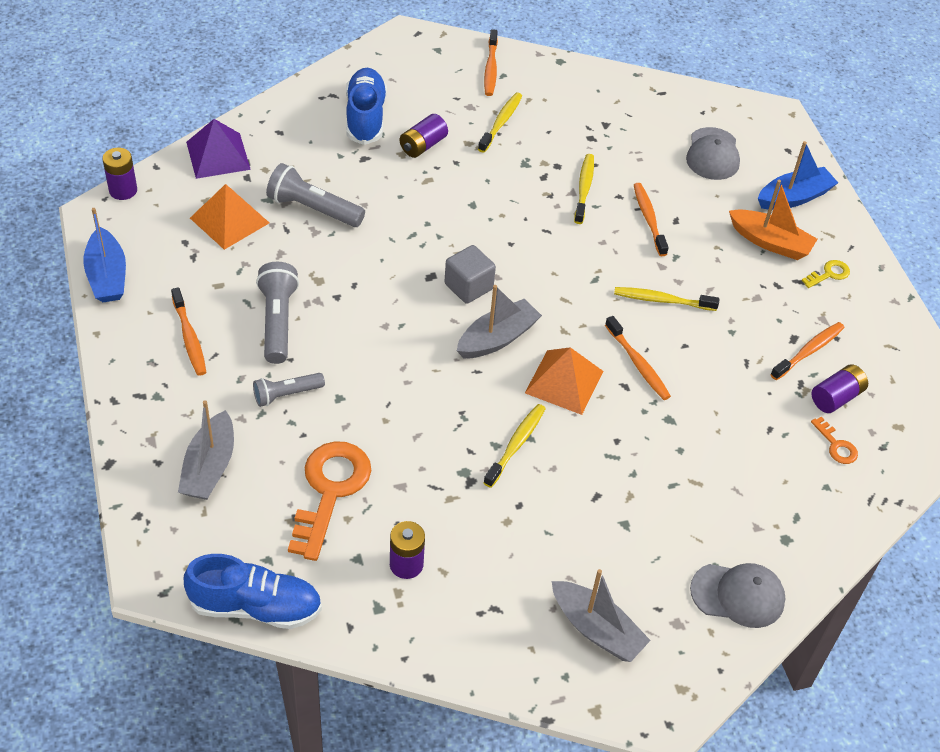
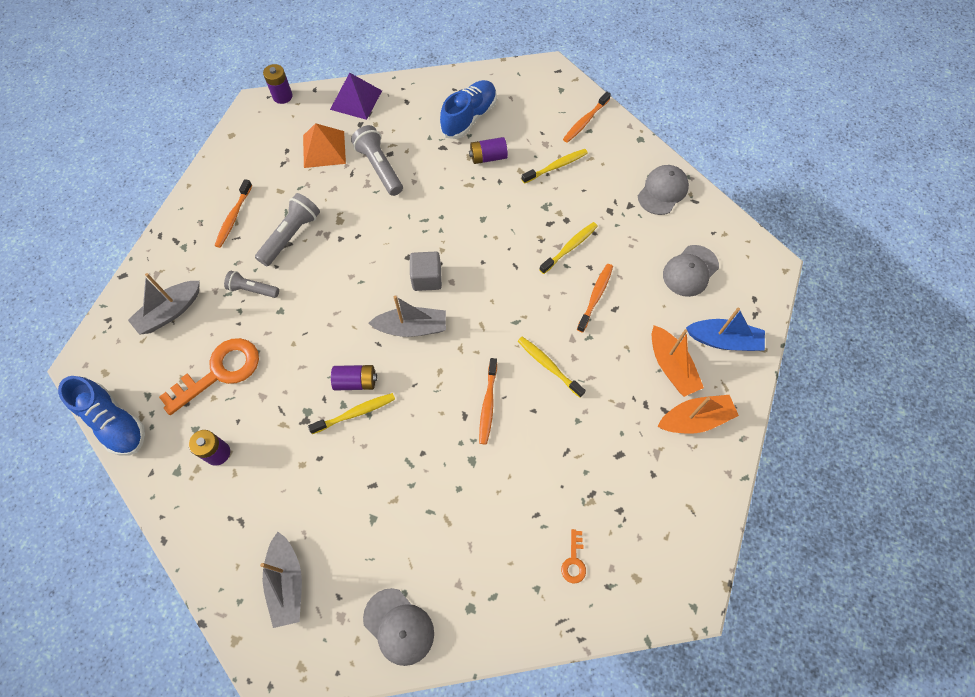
camera: 40 degrees right, 15 degrees up
(107, 276) = (225, 150): blue boat -> none
(564, 381) = (426, 386): orange pyramid -> none
(624, 98) = (662, 191): none -> grey cap
(808, 351) = (621, 472): orange toothbrush -> none
(829, 274) = (695, 419): yellow key -> orange boat
(836, 397) = (609, 522): purple battery -> purple battery (356, 381)

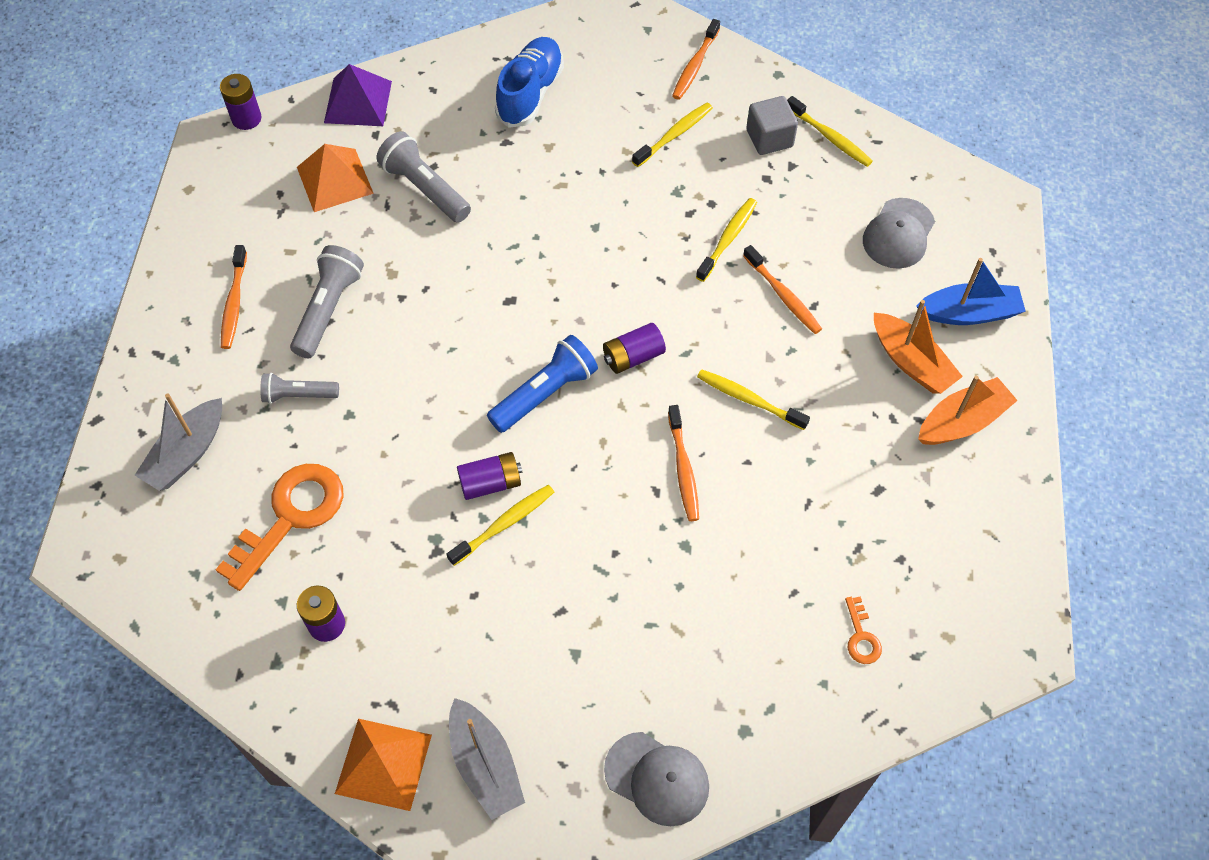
camera: 15 degrees left, 5 degrees down
(114, 422) = (160, 621): blue shoe -> none
(221, 562) = (383, 763): none -> orange pyramid
(412, 327) = (545, 394): grey boat -> blue flashlight
(427, 278) = (543, 324): grey cube -> grey cube (769, 138)
(488, 157) = (575, 142): purple battery -> purple battery (633, 357)
(595, 296) = (783, 295): orange toothbrush -> orange toothbrush turned 135 degrees clockwise
(662, 191) = (830, 137): grey cap -> yellow toothbrush

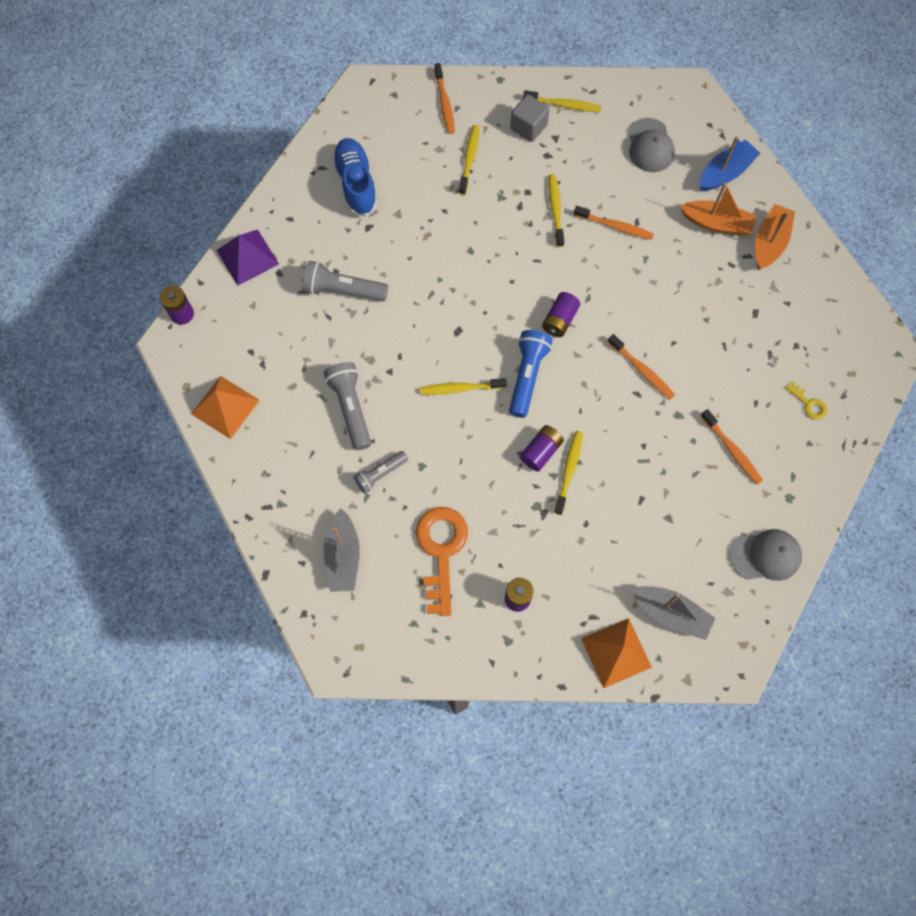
camera: 35 degrees left, 10 degrees up
(234, 303) = (286, 442): orange toothbrush -> orange toothbrush (732, 450)
(334, 180) = (279, 320): orange pyramid -> orange pyramid (225, 407)
(749, 400) = (645, 304): yellow toothbrush -> yellow toothbrush (460, 388)
(861, 637) = (809, 404): orange key -> yellow key

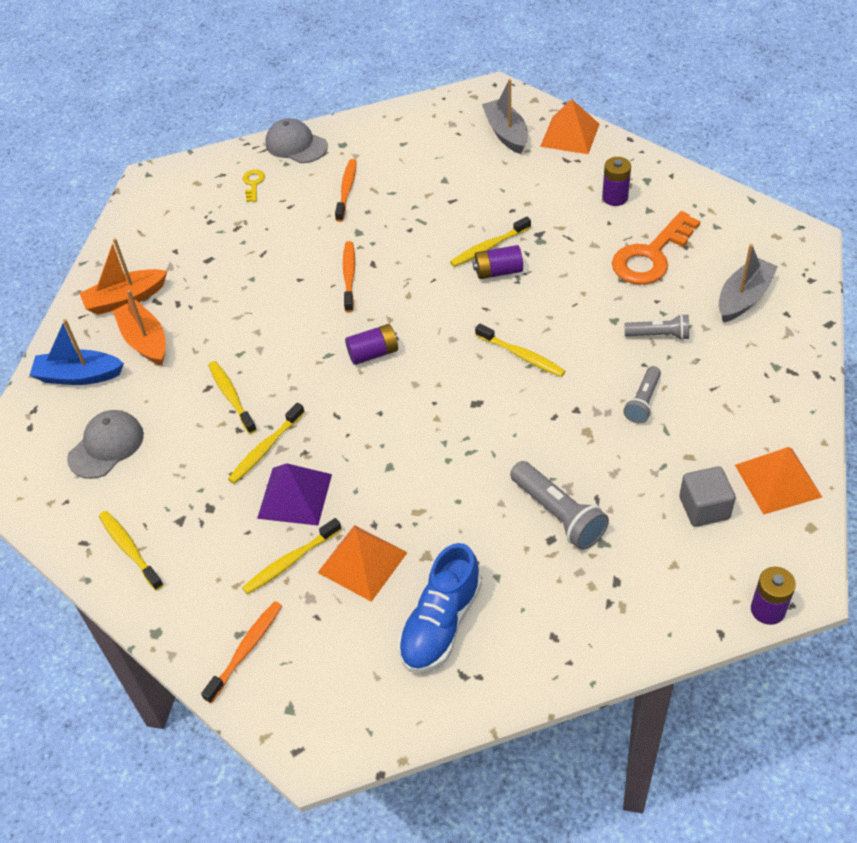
camera: 135 degrees left, 20 degrees down
(247, 257) = (640, 625): purple pyramid -> purple pyramid (294, 496)
(351, 408) = (643, 401): grey flashlight -> grey flashlight, size x0.64
(429, 186) = (362, 562): none -> orange pyramid
(527, 376) = (451, 329): blue flashlight -> none
(528, 127) = (192, 552): grey cube -> grey cube (704, 508)
(615, 226) = (231, 396): orange toothbrush -> yellow toothbrush
(765, 556) = (401, 126): grey cap -> grey cap (296, 145)

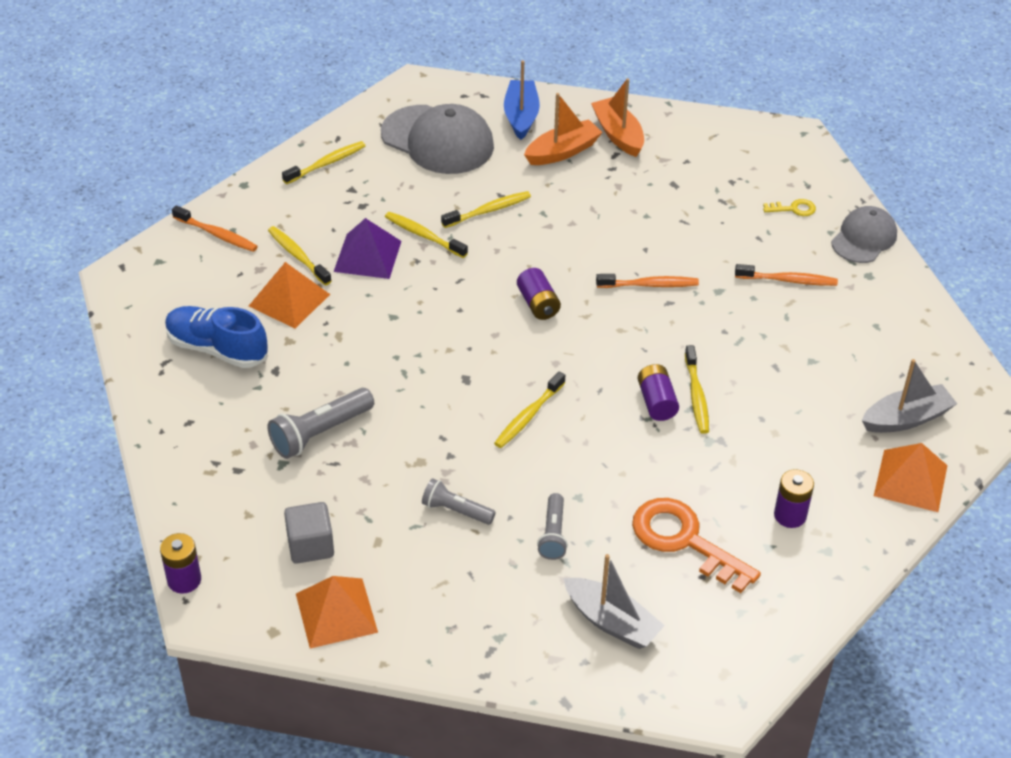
camera: 85 degrees right, 5 degrees down
(106, 446) = (437, 140): grey cap -> grey cap, size x1.63
(489, 247) = (696, 395): yellow toothbrush -> yellow toothbrush turned 150 degrees counterclockwise

